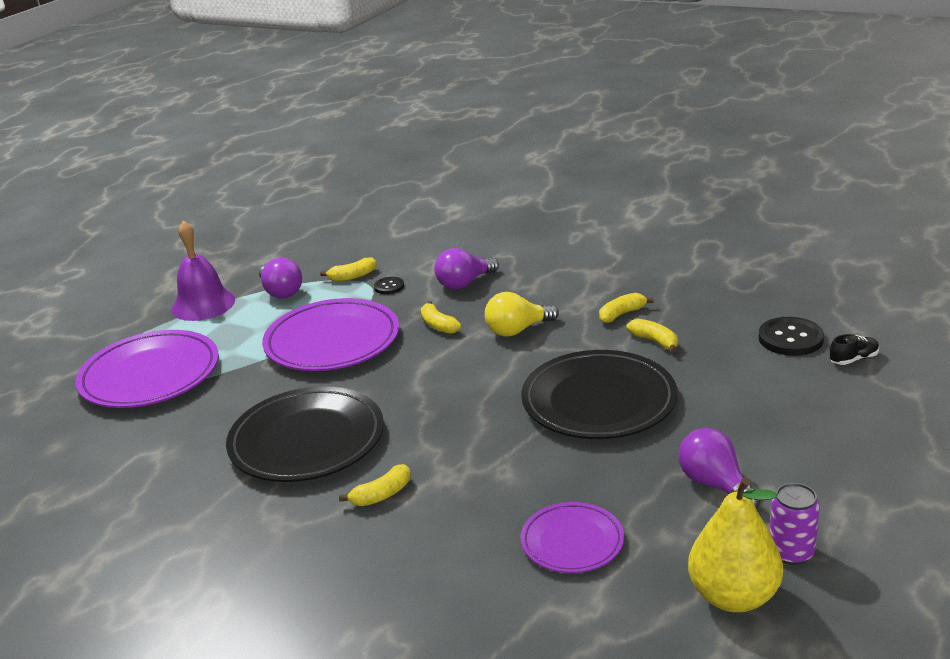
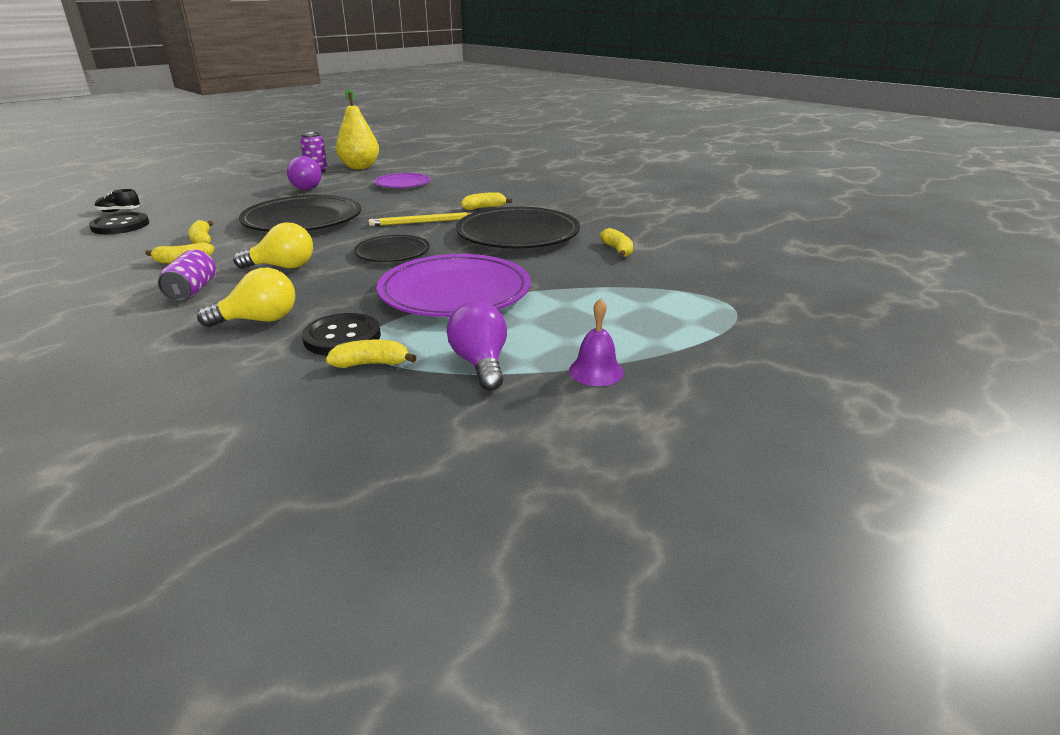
camera: 165 degrees left, 0 degrees up
(150, 375) = (656, 299): purple plate -> none
(203, 304) = (596, 371): purple bell -> purple bell, size x0.57
(389, 287) = (342, 337): black button -> black button, size x1.81
(431, 374) = (392, 252): none -> black plate
(438, 325) = (342, 285): yellow banana -> yellow banana (617, 250)
(443, 435) = (422, 222): none -> yellow pencil
(464, 283) = (259, 320): purple light bulb -> yellow light bulb
(555, 291) = (192, 291): none -> purple can

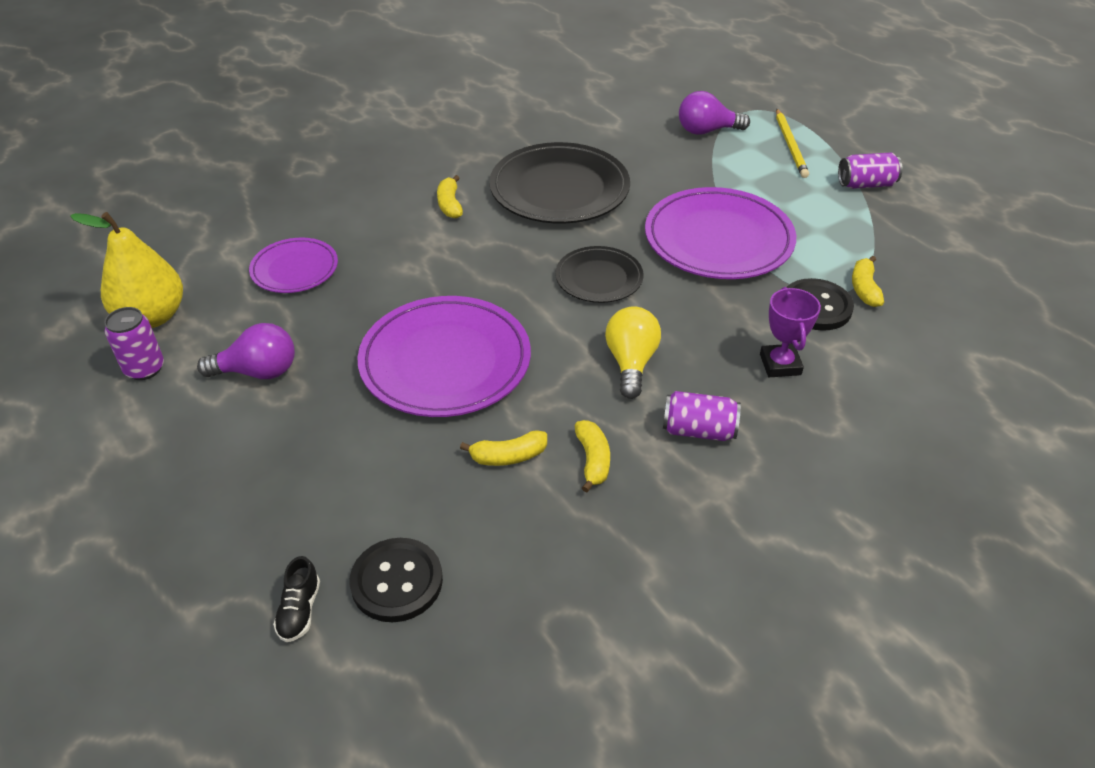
camera: 80 degrees left, 15 degrees up
(259, 320) = (780, 364): yellow light bulb -> purple trophy
(303, 220) = (445, 361): black plate -> purple plate
(422, 222) = (492, 254): yellow pencil -> yellow pencil (790, 145)
(480, 364) = (859, 234): purple light bulb -> purple light bulb (706, 131)
(596, 371) = (866, 184): purple bell -> purple can
(617, 250) = (623, 138): yellow banana -> none

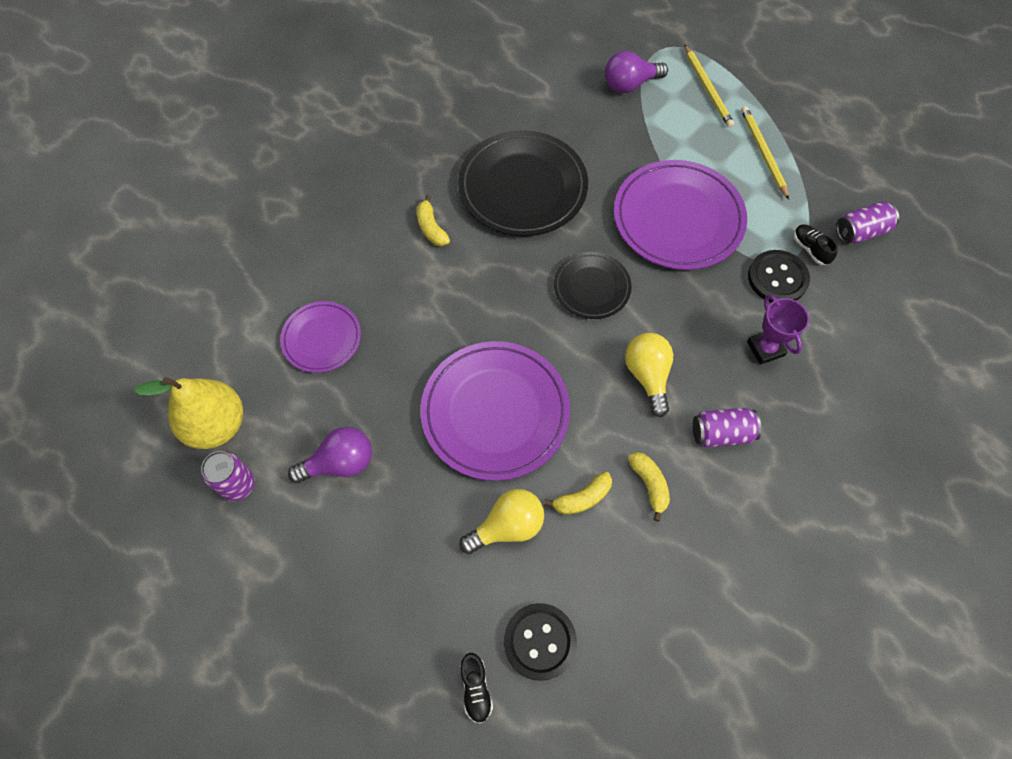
camera: 15 degrees left, 20 degrees up
(411, 464) = (507, 526): none -> yellow light bulb
(835, 203) = (763, 153): none -> yellow pencil
(864, 289) = (810, 249): yellow banana -> black shoe
(866, 184) = (783, 124): purple can -> purple can (861, 232)

